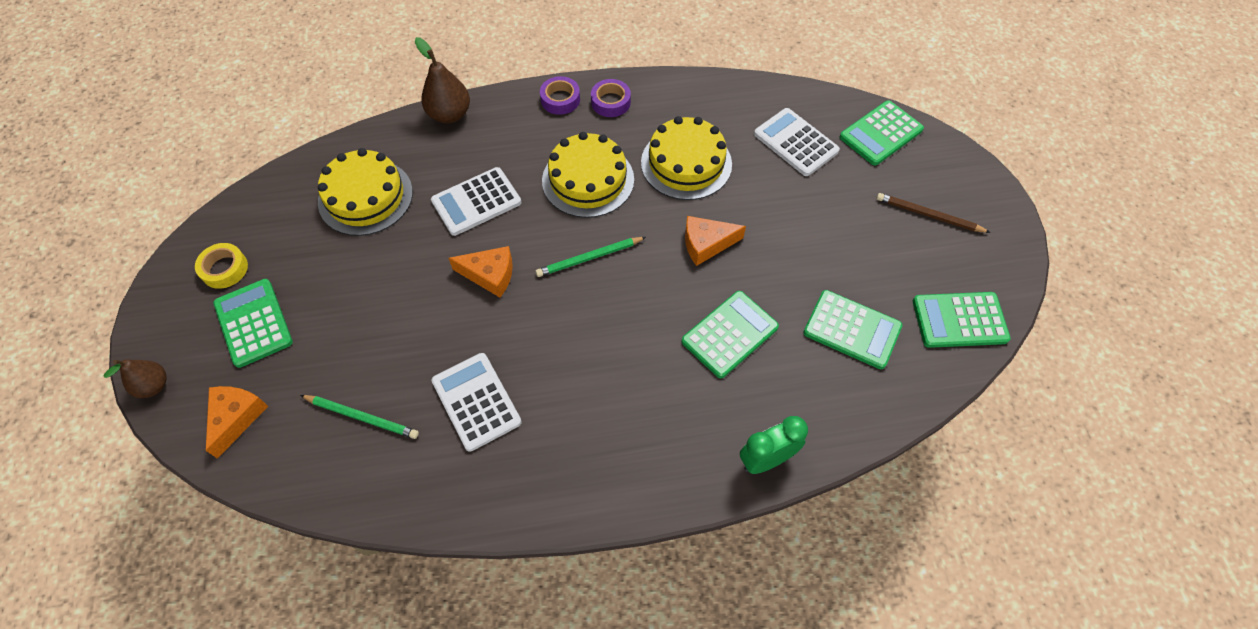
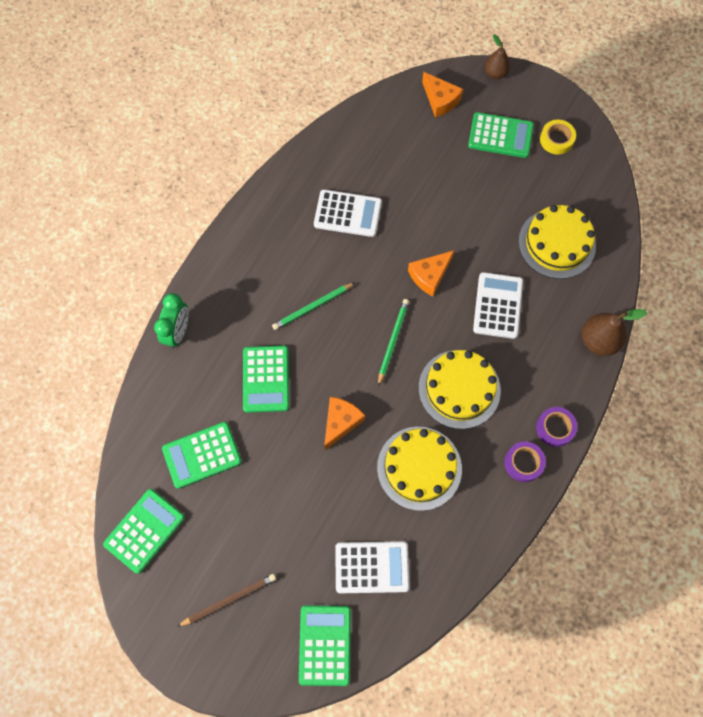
camera: 130 degrees right, 10 degrees up
(362, 417) = (388, 155): green pencil -> green pencil (312, 307)

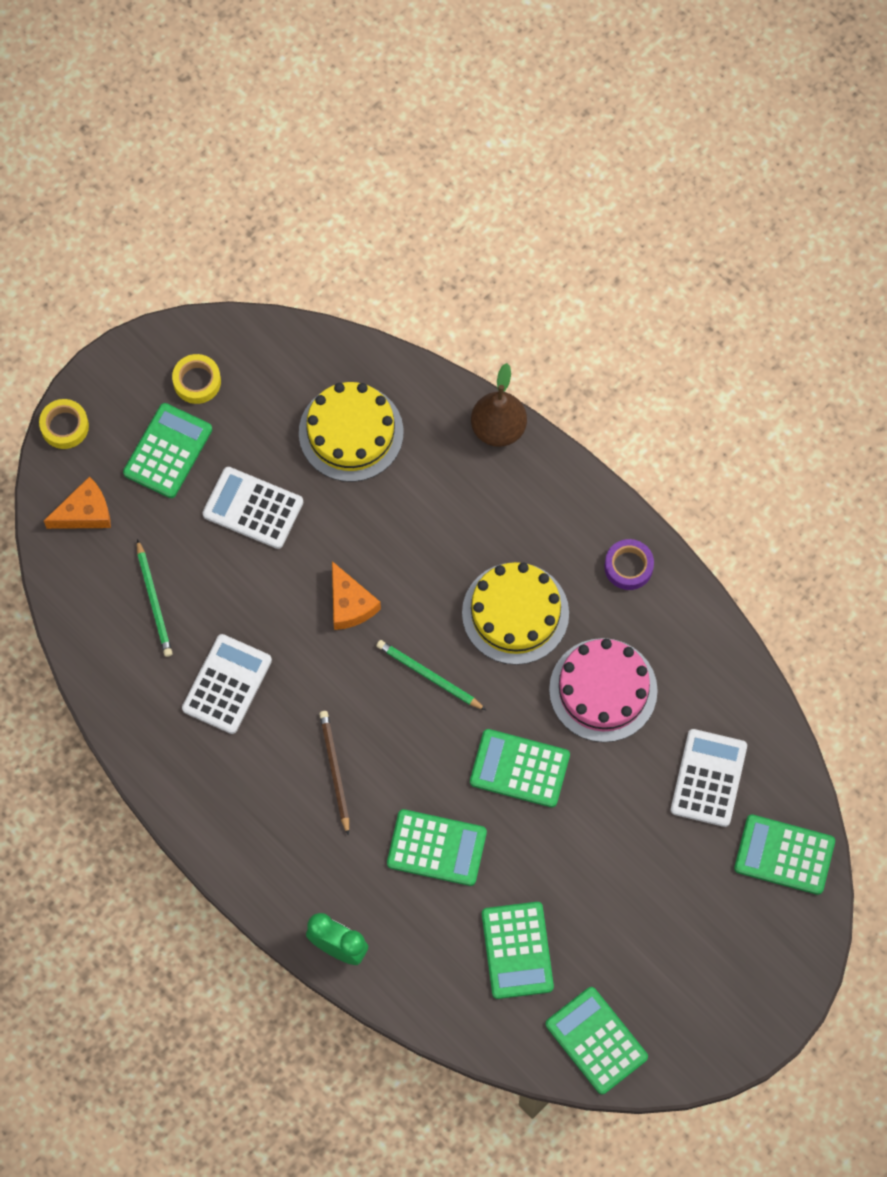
camera: 75 degrees left, 0 degrees up
(229, 600) = (706, 954): brown pencil -> brown pencil (334, 771)
(312, 307) = (352, 764): green pencil -> green pencil (154, 601)
(341, 422) = (519, 768): orange cheese -> green calculator
(419, 468) = (603, 690): yellow cake -> pink cake
(495, 73) = (64, 426): brown pear -> yellow tape
(497, 305) = (417, 533): white calculator -> white calculator (253, 508)
(555, 428) = (595, 516): purple tape -> none

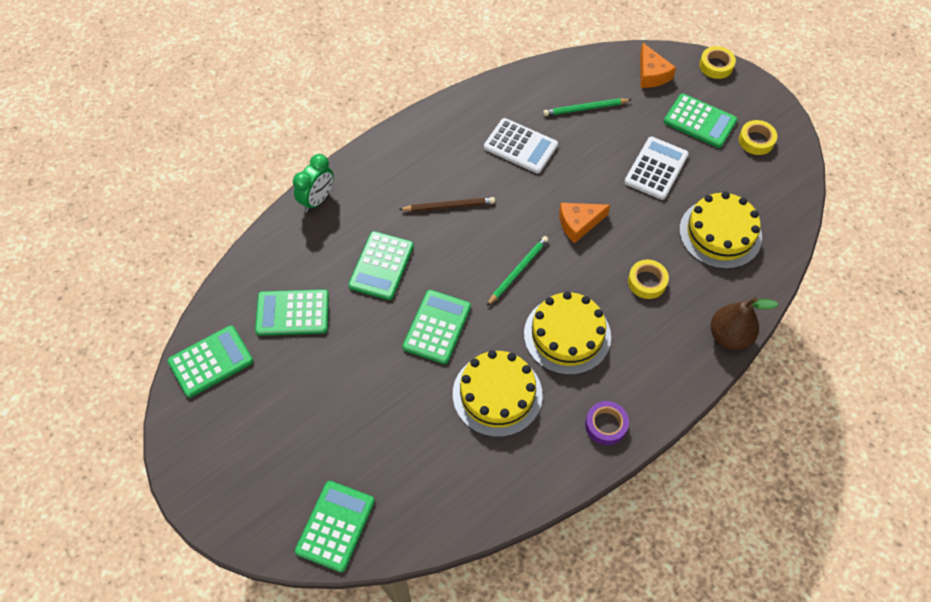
camera: 95 degrees right, 10 degrees down
(431, 521) = (647, 282): none -> yellow tape
(603, 690) = (497, 394): pink cake -> yellow cake
(708, 778) = (412, 470): white calculator -> none

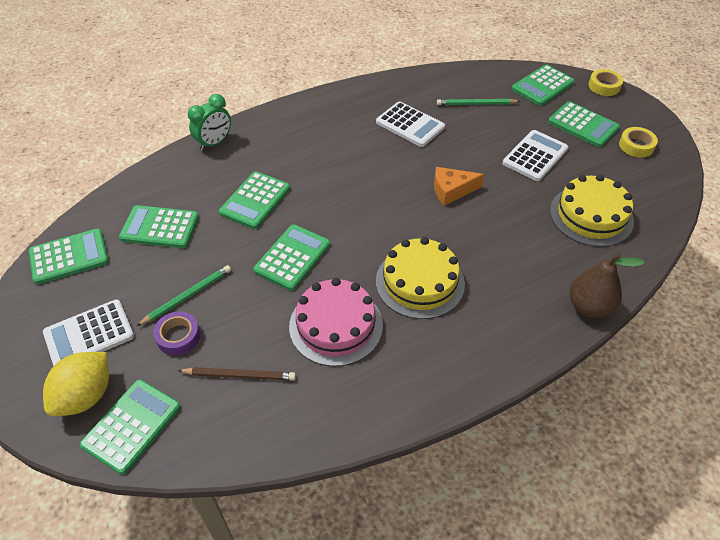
camera: 10 degrees right, 10 degrees down
(262, 443) = (89, 335): none -> white calculator
(282, 505) = (86, 396): none -> yellow lemon
(449, 206) = (332, 162): brown pencil -> brown pencil (239, 375)
(497, 394) = (336, 325): yellow cake -> pink cake
(518, 271) = (384, 221): green pencil -> green pencil (187, 296)
(606, 425) = (443, 371): purple tape -> purple tape (178, 336)
(647, 282) = (510, 247): yellow tape -> none
(651, 74) = (542, 86): orange cheese -> green calculator

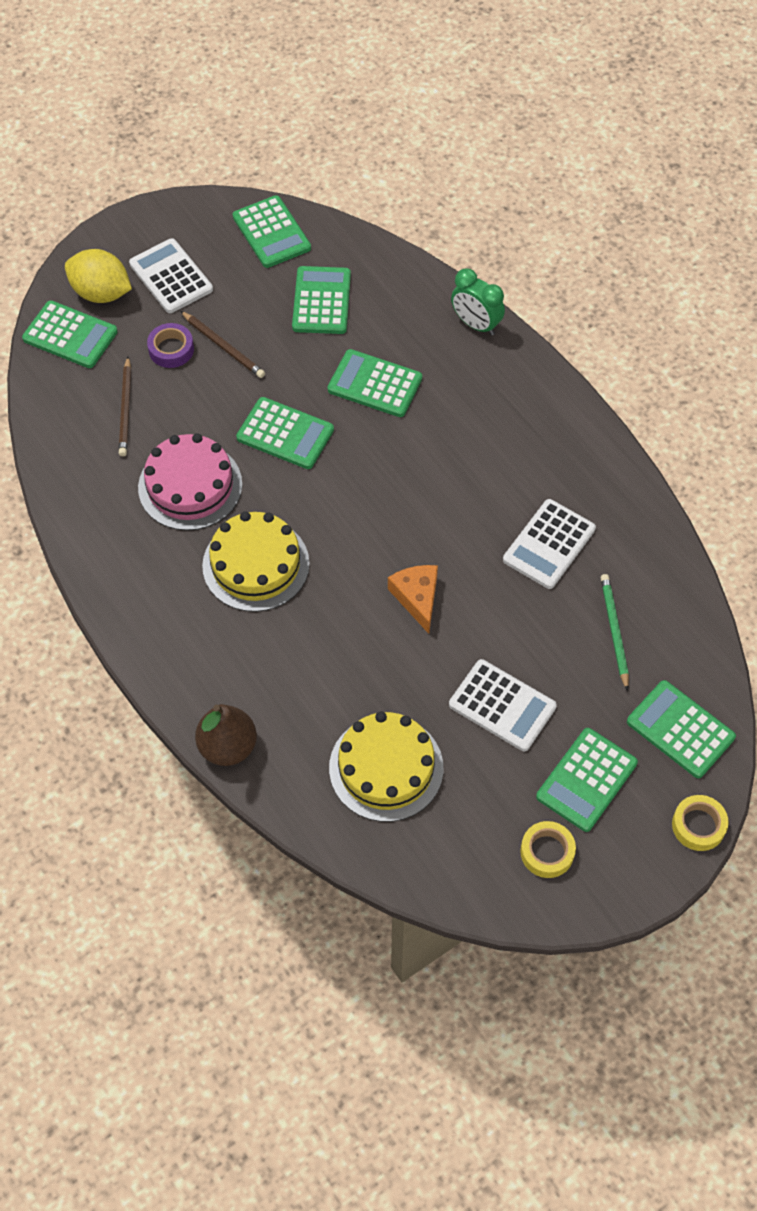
camera: 85 degrees right, 10 degrees up
(187, 296) = (223, 346): green pencil -> brown pencil

